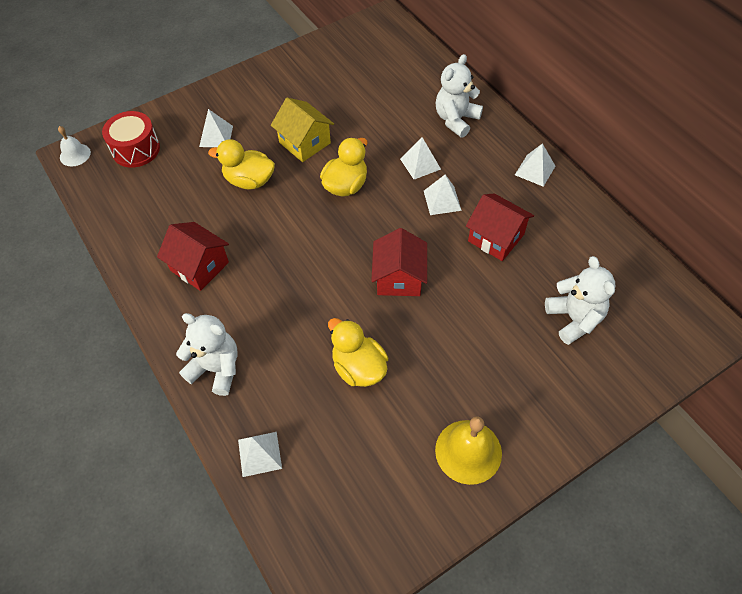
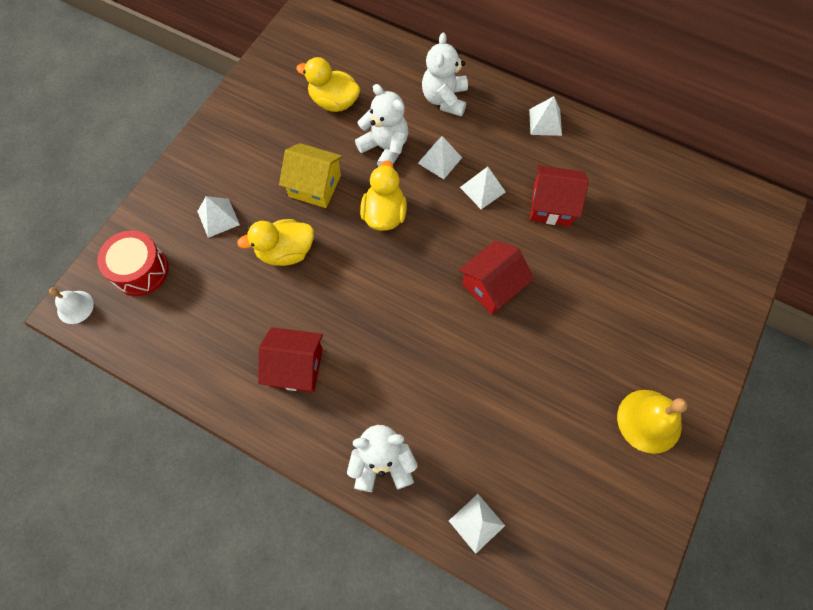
camera: 30 degrees left, 10 degrees up
(359, 367) = (511, 392): yellow duck -> yellow duck (334, 102)
(399, 278) = (492, 286): red house -> red house turned 75 degrees clockwise
(574, 319) = (660, 253): white teddy bear -> white teddy bear (385, 148)

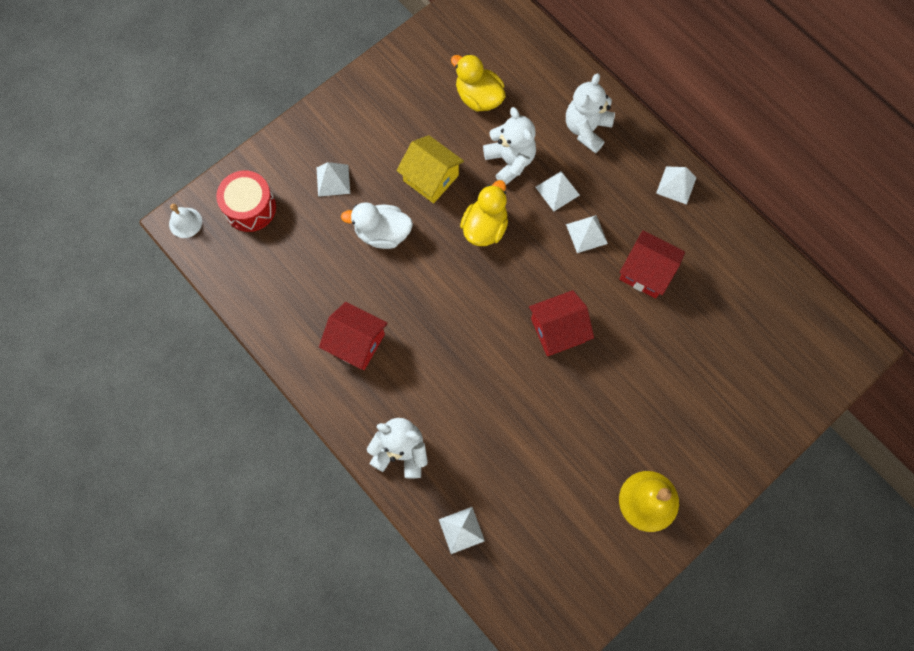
camera: 20 degrees right, 5 degrees up
(285, 252) = (382, 233): yellow duck -> white duck

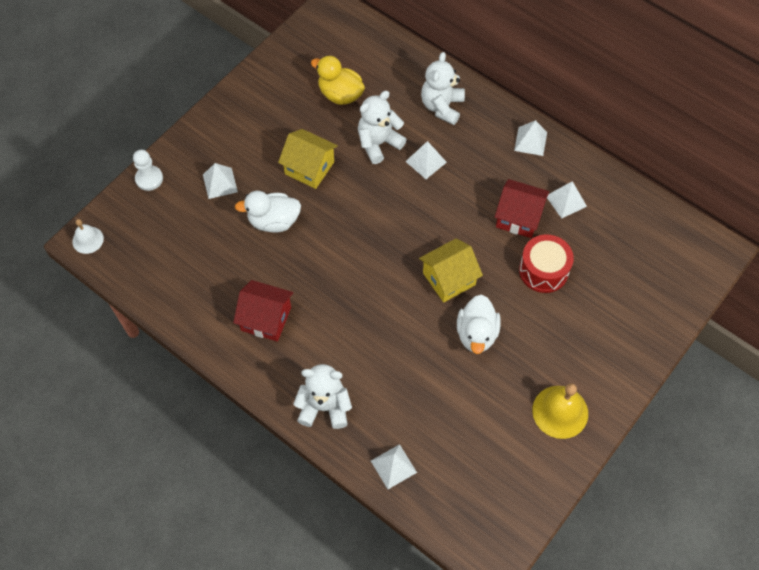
camera: 10 degrees left, 10 degrees down
(250, 208) = (147, 218): red drum -> red drum (543, 270)
(259, 163) = (149, 179): none -> white pawn
(485, 227) = (366, 202): yellow duck -> none
(510, 161) = (378, 143): white teddy bear -> white teddy bear turned 90 degrees counterclockwise
(557, 330) = (449, 279): red house -> yellow house
(576, 398) = (476, 334): none -> white duck
(586, 234) = (459, 193): white pyramid -> white pyramid (566, 201)

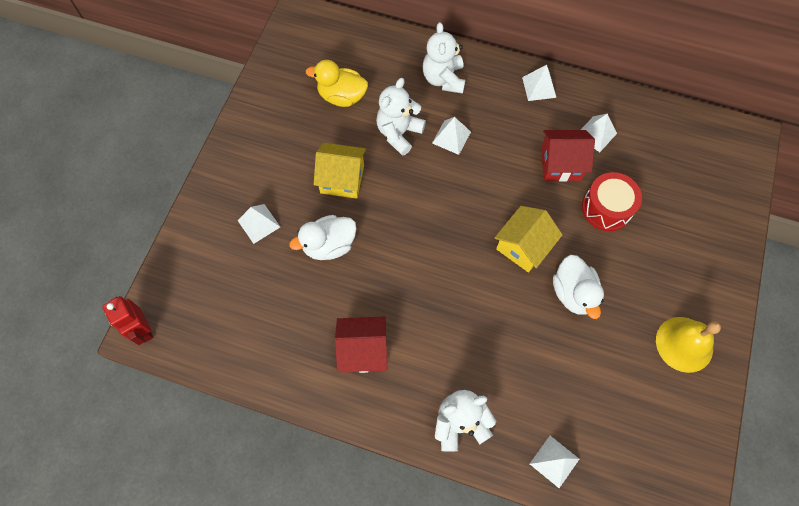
camera: 20 degrees left, 5 degrees up
(88, 240) = (143, 330): white bell -> red robot
(149, 179) = (183, 242): white pawn -> none

